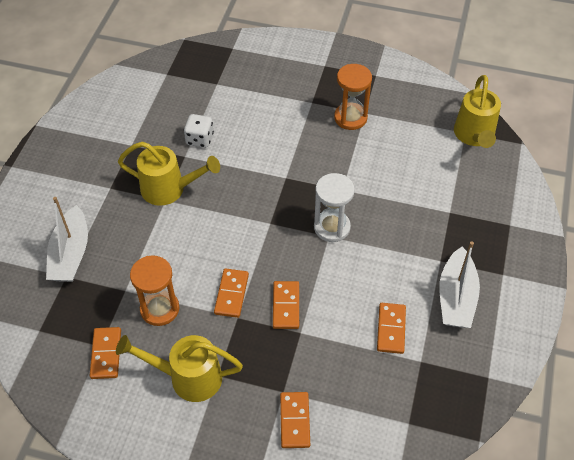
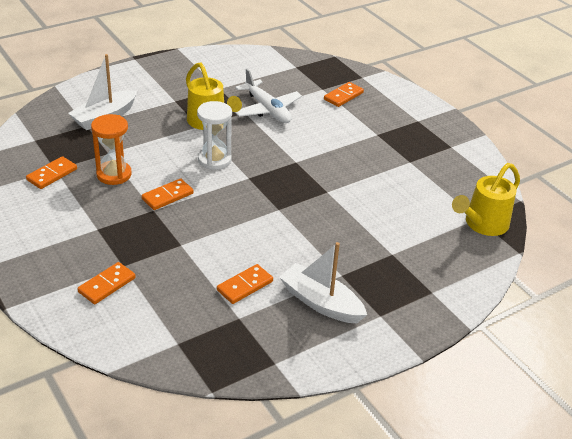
camera: 40 degrees right, 15 degrees down
(188, 377) = (79, 217): yellow watering can -> none
(199, 139) = (267, 109): white dice -> white plane
(286, 306) = (192, 225): orange domino -> orange domino (343, 96)
(332, 227) = (288, 206): white hourglass -> white hourglass (214, 160)
(350, 118) = (394, 158): orange hourglass -> none
(456, 297) = (321, 303): white boat -> white boat turned 75 degrees clockwise

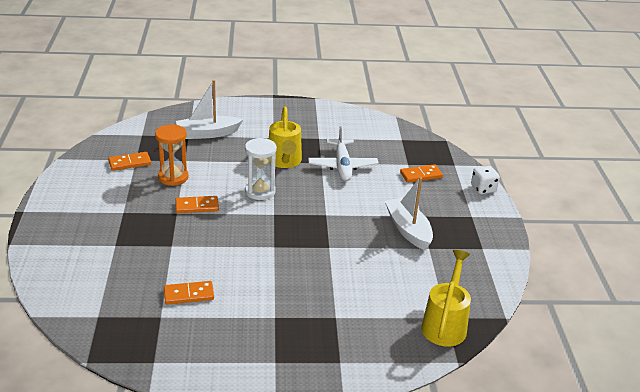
camera: 30 degrees right, 5 degrees down
(107, 285) = (90, 254): orange domino -> none
(321, 303) = (236, 331): white boat -> white boat (408, 230)
(405, 92) = (483, 189): none -> white dice
(482, 224) = (445, 324): yellow watering can -> yellow watering can turned 120 degrees clockwise

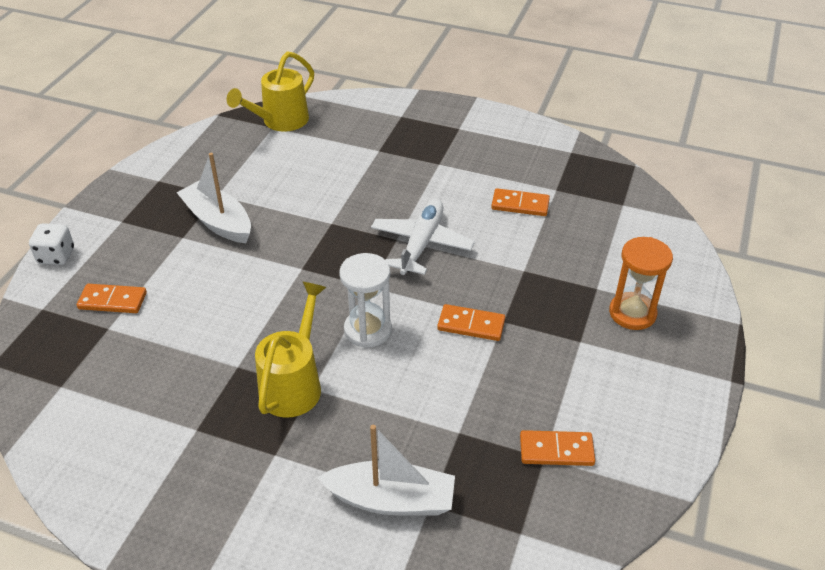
camera: 155 degrees left, 10 degrees up
(173, 177) = (489, 394): orange hourglass -> orange hourglass (632, 313)
(342, 166) = (210, 349): white plane -> white plane (421, 244)
(408, 230) = (218, 221): white boat -> white boat turned 135 degrees clockwise

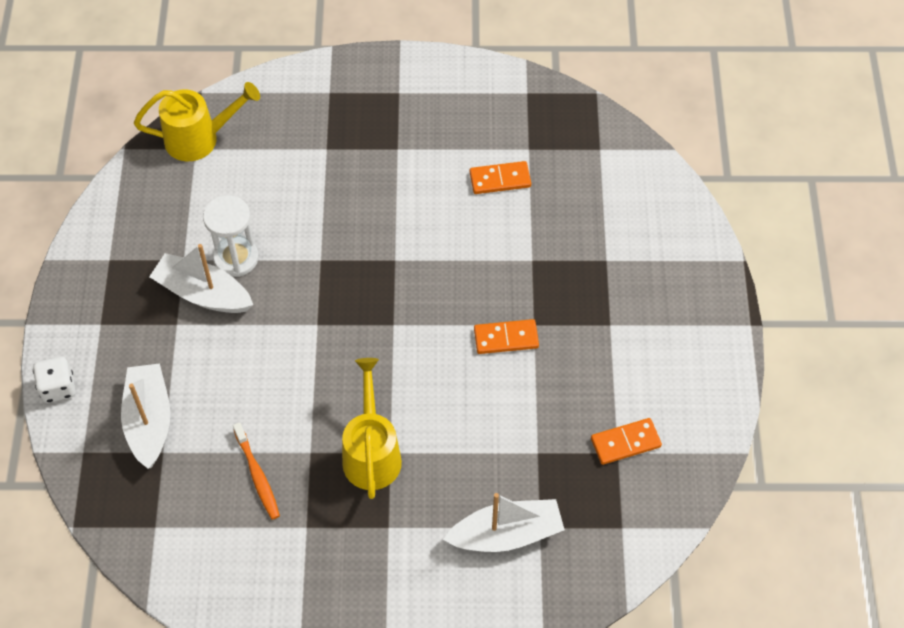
camera: 20 degrees left, 15 degrees up
(112, 301) = (149, 421): orange domino -> white boat
(178, 371) = (257, 475): none -> orange toothbrush
(280, 121) = (200, 138): yellow watering can -> yellow watering can turned 120 degrees counterclockwise
(367, 330) = (413, 374): white hourglass -> white hourglass (236, 258)
(421, 244) = (422, 258): white plane -> none
(632, 313) = (647, 279): orange hourglass -> none

